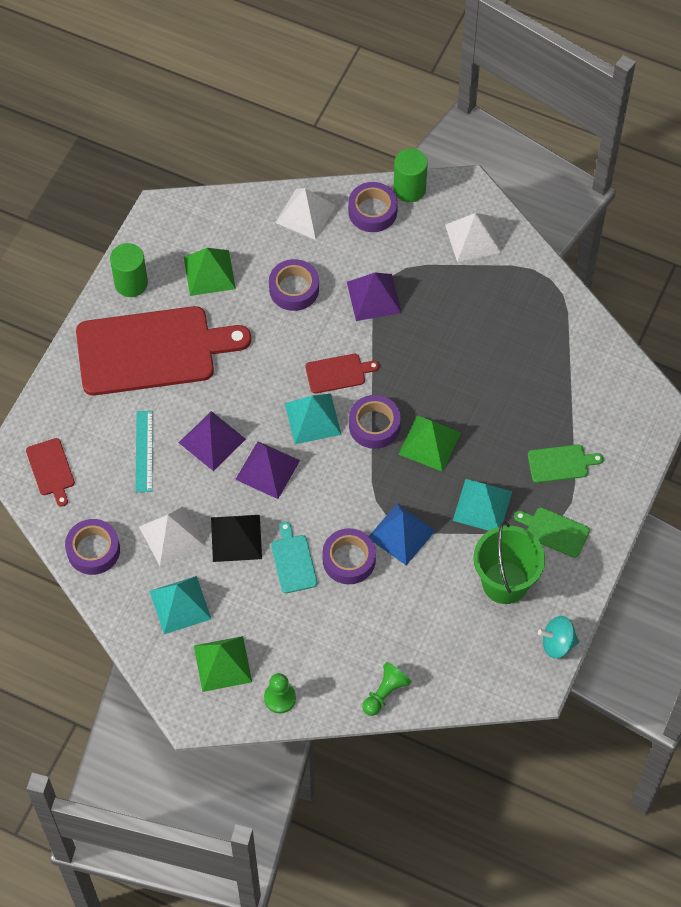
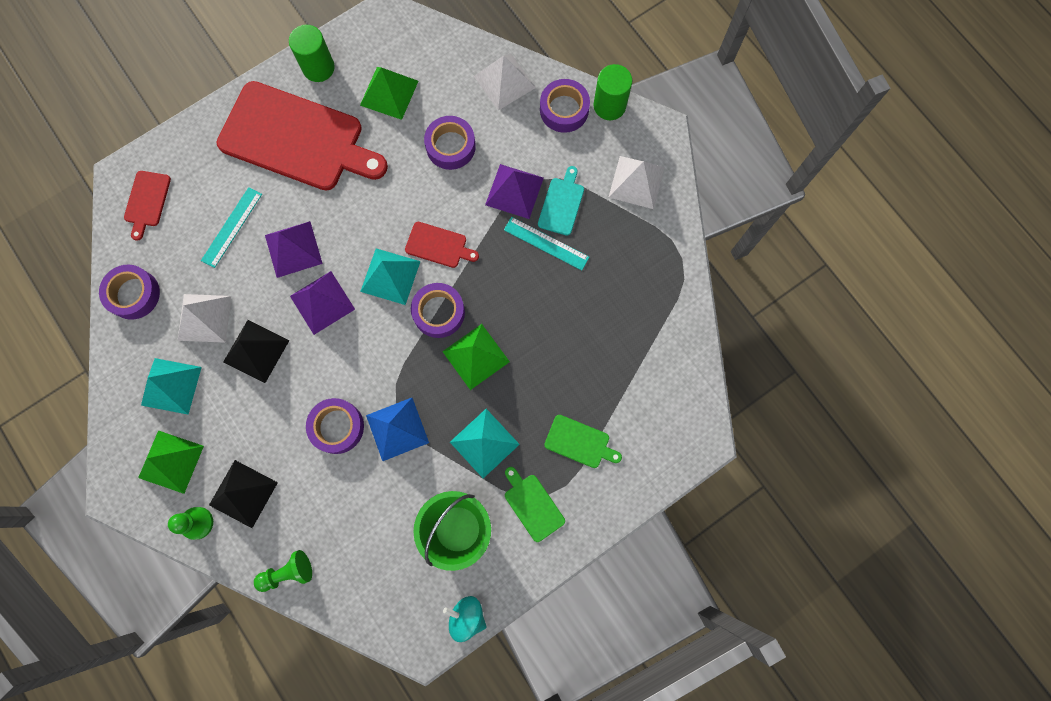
camera: 30 degrees right, 15 degrees up
(293, 561) = (289, 400): turquoise cutting board -> turquoise cutting board (561, 204)
(304, 654) = (243, 493): none -> black pyramid
(429, 325) = (546, 243): none -> turquoise ruler

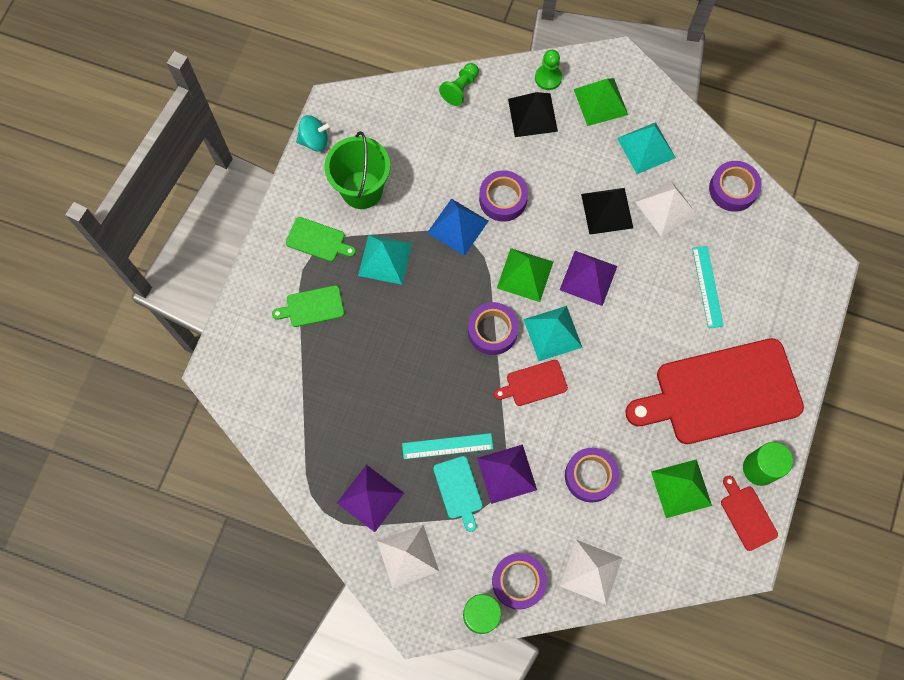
camera: 145 degrees right, 5 degrees down
(147, 201) = (790, 261): red cutting board -> red cutting board (747, 515)
(293, 249) = (645, 302): purple pyramid -> purple pyramid (370, 498)
(475, 356) = (438, 317): green pyramid -> green pyramid (525, 274)

